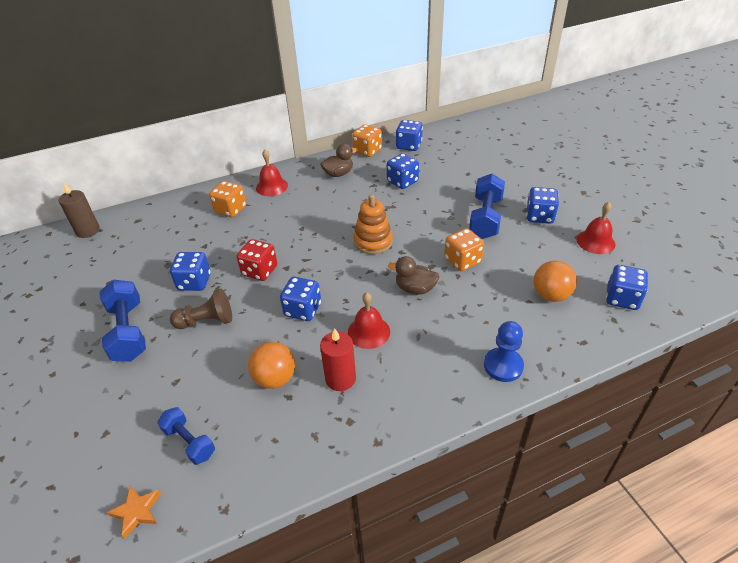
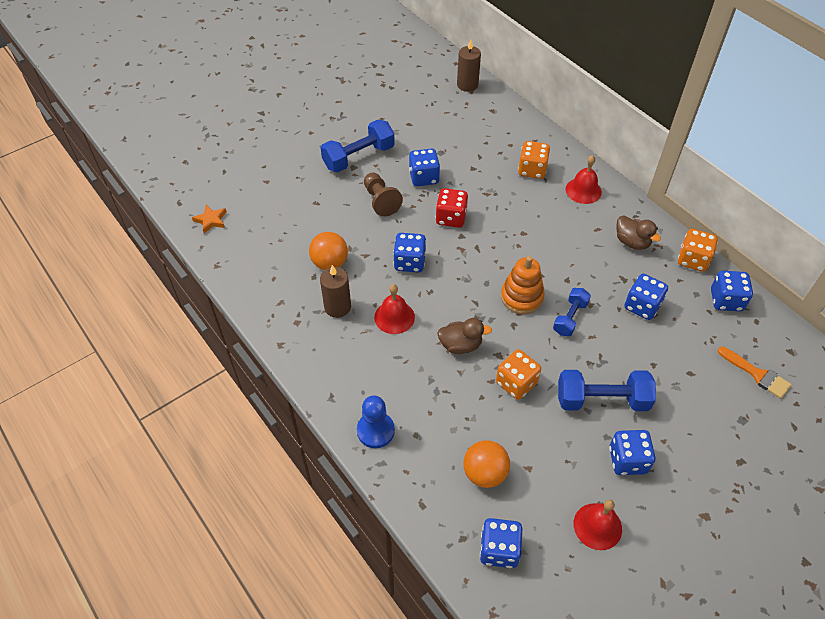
camera: 75 degrees right, 10 degrees up
(189, 442) = (265, 229): blue dumbbell -> blue dumbbell (570, 318)
(340, 378) = (337, 307): red candle -> brown candle
(415, 289) = (460, 345): brown duck -> brown duck turned 90 degrees clockwise
(473, 148) = (757, 374): none -> orange brush

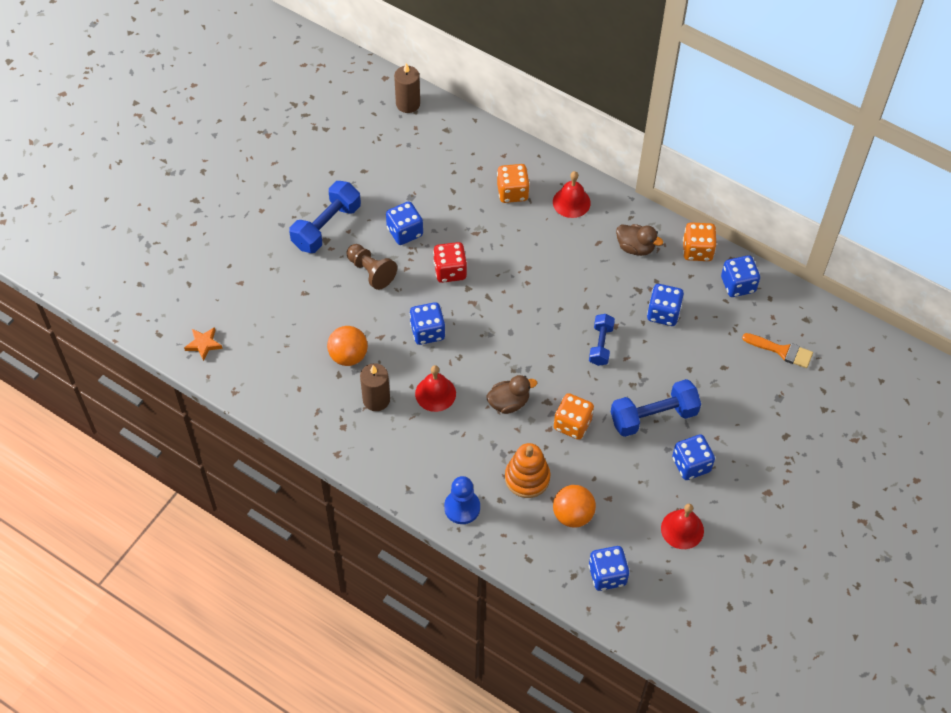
camera: 20 degrees left, 5 degrees up
(521, 297) = (549, 337): orange stacking toy -> orange stacking toy (527, 478)

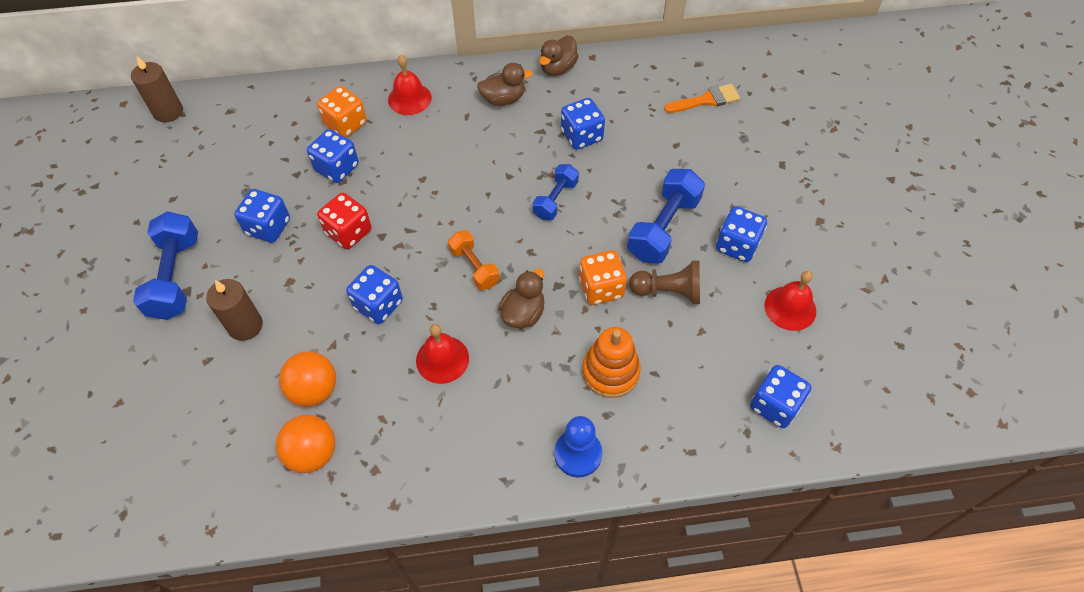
camera: 40 degrees left, 0 degrees up
(203, 344) = (126, 505): orange star -> none
(371, 271) = (265, 288): brown pawn -> brown pawn (668, 291)
(376, 399) = (385, 412): brown candle -> brown candle (245, 326)
(506, 351) = (474, 267): none -> orange dumbbell
(572, 515) = (686, 373): orange ball -> orange ball (312, 453)
(601, 345) = (555, 200): blue dumbbell -> blue dumbbell turned 60 degrees clockwise
(697, 250) = (558, 68): orange dice -> brown duck
(738, 285) = (618, 73): blue dice -> blue dice (337, 168)

